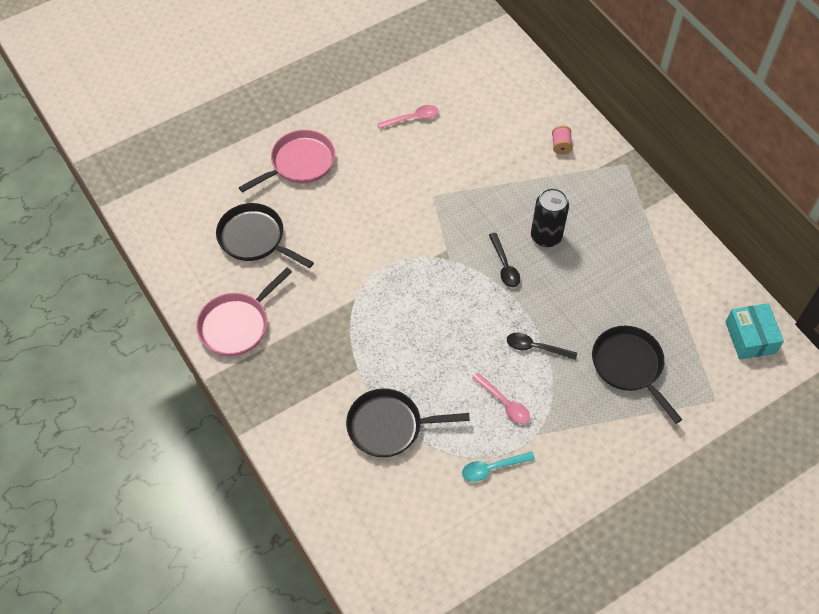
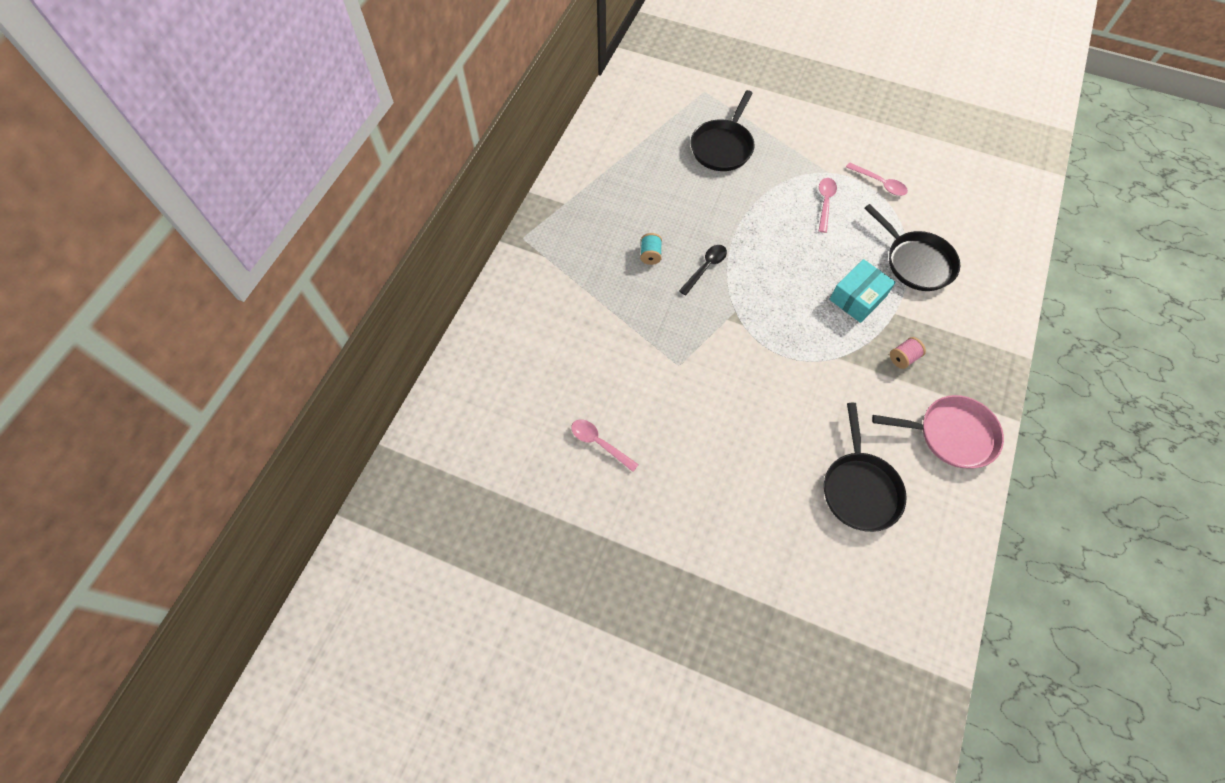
camera: 125 degrees left, 5 degrees up
(299, 163) = (741, 514): pink pan -> none
(492, 468) = (880, 183): turquoise spoon -> pink spoon
(535, 348) = (761, 208): black spoon -> none
(546, 236) = (650, 255): black can -> turquoise spool
(561, 146) = (538, 296): pink spool -> pink spool (903, 358)
(750, 337) = (634, 93): turquoise box -> turquoise box (857, 298)

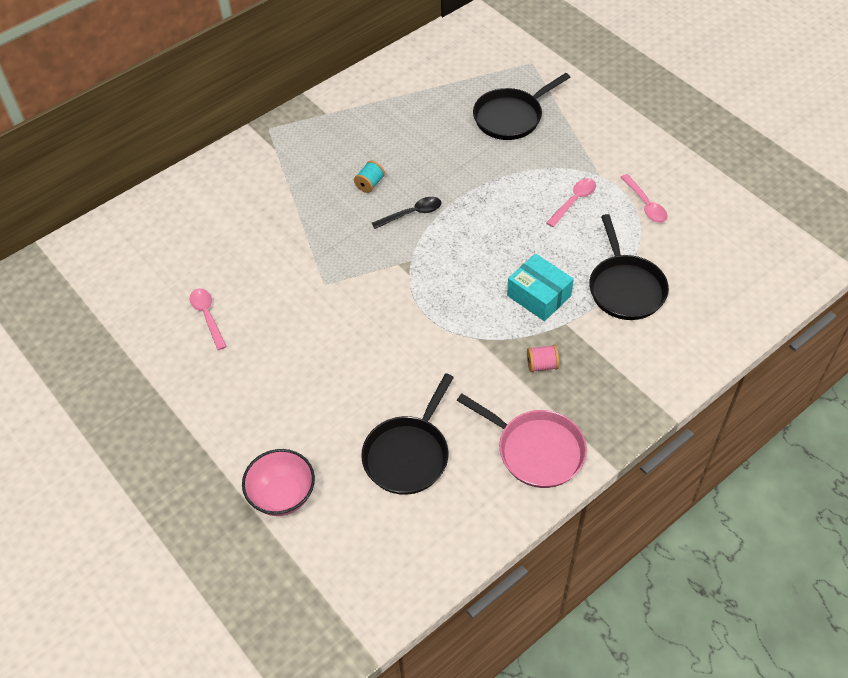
camera: 30 degrees right, 10 degrees down
(786, 580) = (282, 495): none -> pink bowl
(857, 298) = (539, 296): turquoise box -> turquoise box turned 60 degrees clockwise

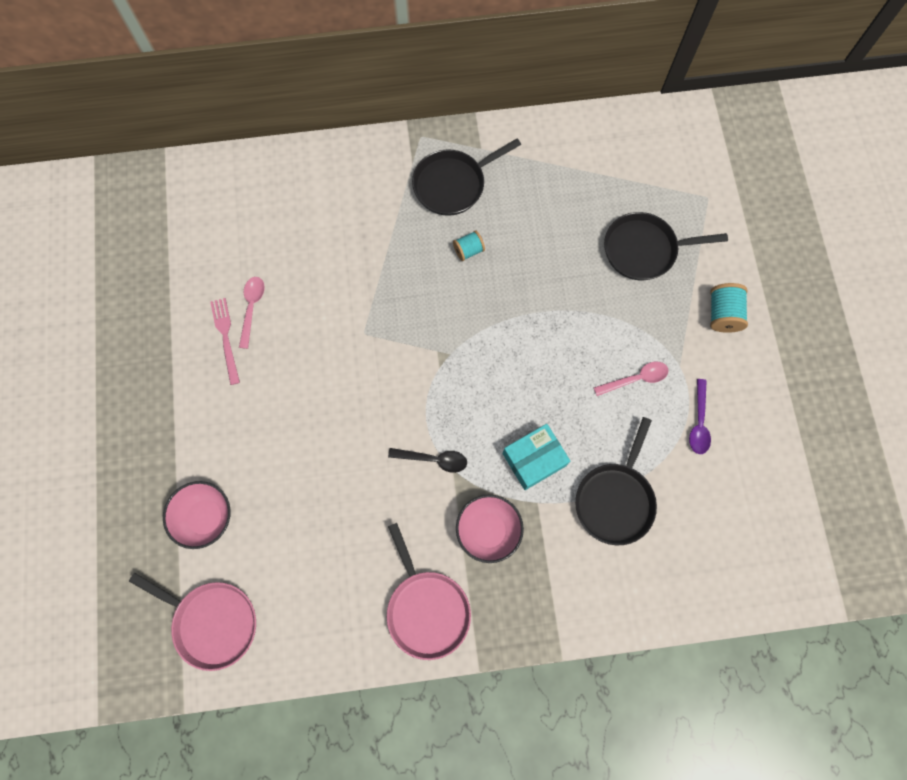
camera: 30 degrees right, 20 degrees up
(199, 350) = (226, 337): none -> pink fork
(350, 574) = (212, 622): none -> pink pan
(408, 454) = (323, 544): black pan -> black pan (453, 184)
(412, 214) = (483, 305): black spoon -> black spoon (433, 459)
(539, 296) = (534, 459): turquoise box -> turquoise box turned 75 degrees clockwise
(542, 365) = (488, 530): pink spool -> pink bowl
(604, 128) = (722, 314): none -> turquoise spool
(645, 204) = (699, 422): pink spoon -> purple spoon

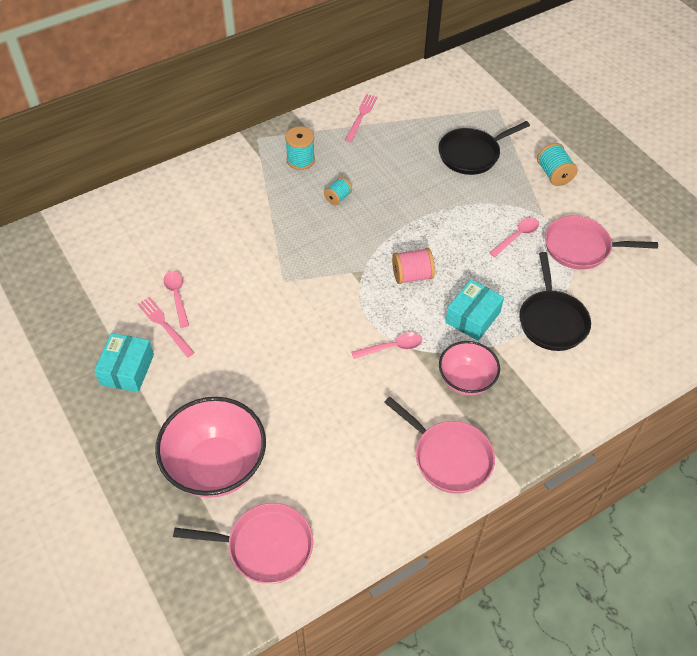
camera: 25 degrees left, 20 degrees down
(170, 374) = (127, 369): none -> turquoise box
(206, 517) = (216, 466): pink bowl -> pink bowl, size x1.65
(433, 459) = (392, 347): black spoon -> pink spoon
(453, 184) = (300, 160): black pan -> turquoise spool
(497, 381) = (412, 275): none -> pink spool
(547, 149) = (361, 116): none -> pink fork
(699, 422) = (581, 247): purple spoon -> pink pan

